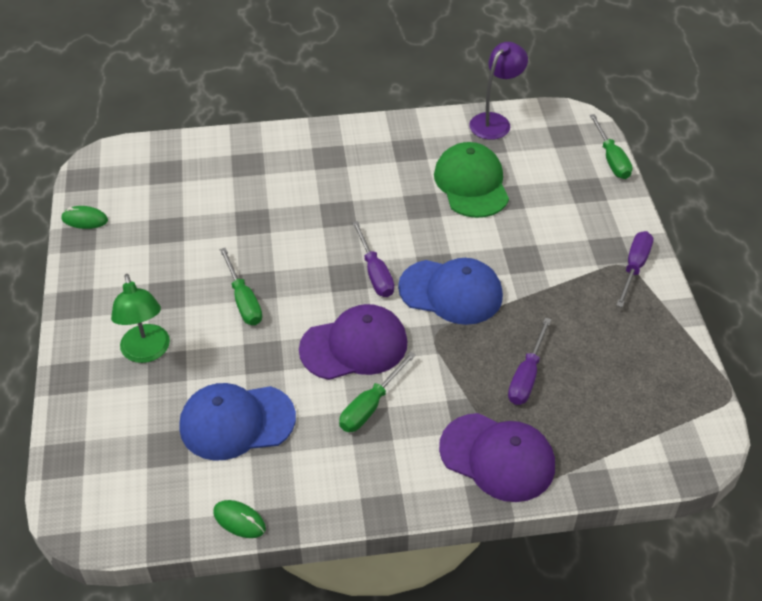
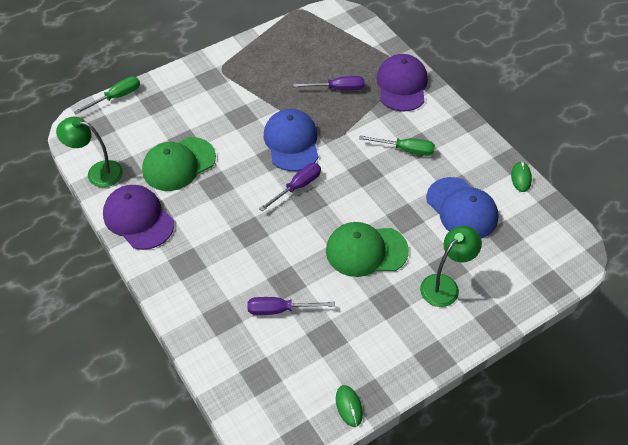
camera: 115 degrees left, 5 degrees up
(243, 300) = (366, 251): green screwdriver -> green cap
(354, 346) = (366, 174): purple cap -> purple cap (138, 219)
(495, 121) = (97, 172): purple lamp -> green lamp
(634, 267) = (221, 64): purple screwdriver -> purple screwdriver (280, 309)

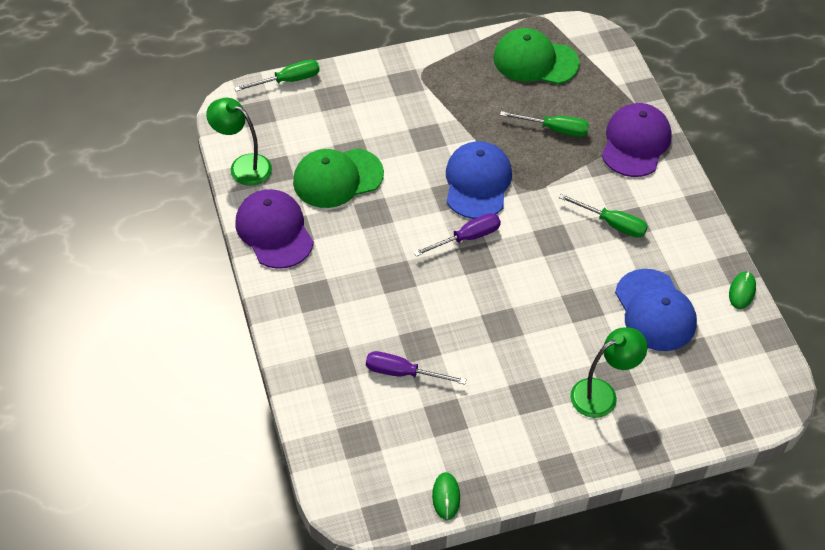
camera: 15 degrees right, 0 degrees up
(338, 89) = (554, 129): purple screwdriver -> green screwdriver
(366, 251) = (523, 331): green cap -> green cap (535, 61)

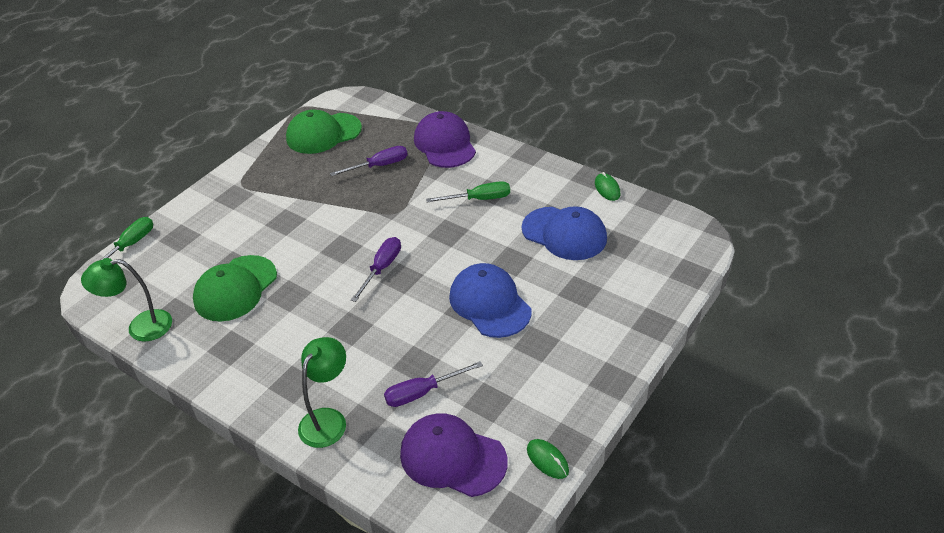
camera: 35 degrees left, 10 degrees down
(274, 231) = (212, 358): purple cap -> purple cap (452, 457)
(477, 182) = (354, 229): blue cap -> blue cap (489, 303)
(554, 129) = (379, 166): green screwdriver -> purple screwdriver
(602, 394) = (585, 308): green lamp -> green lamp (328, 419)

